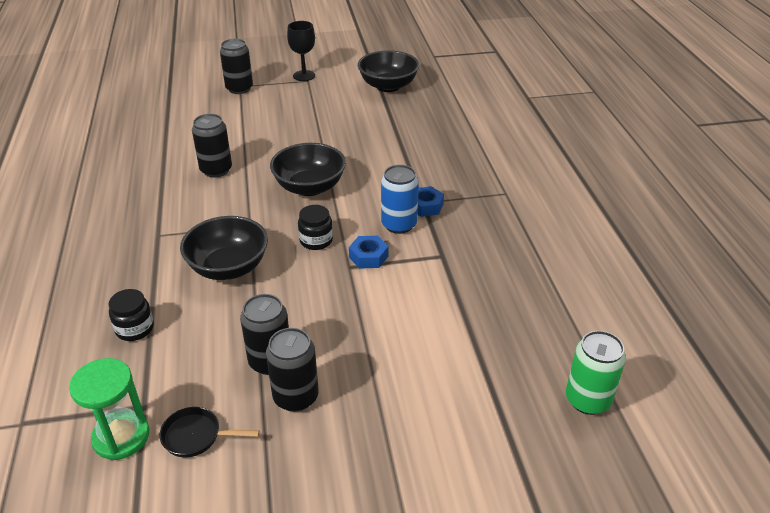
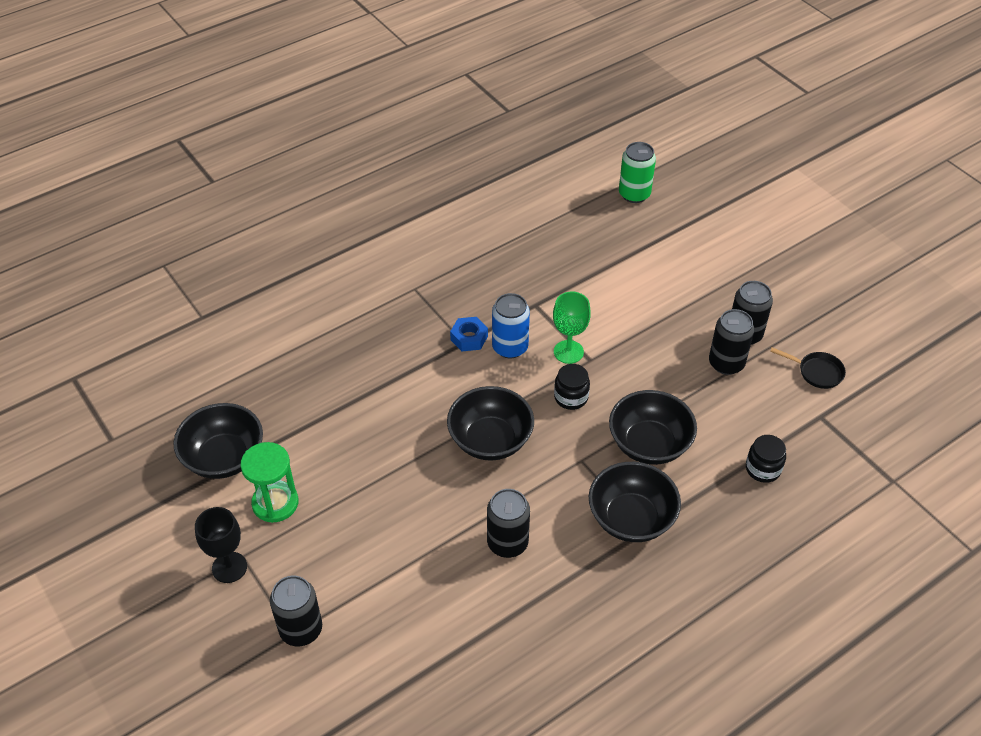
camera: 115 degrees left, 10 degrees up
(121, 437) = (851, 413): green hourglass -> green hourglass (275, 503)
(173, 231) = (631, 518): none -> black bowl
(196, 436) = (817, 372): black pan -> black pan turned 45 degrees counterclockwise
(368, 257) = (568, 352): blue nut -> green goblet

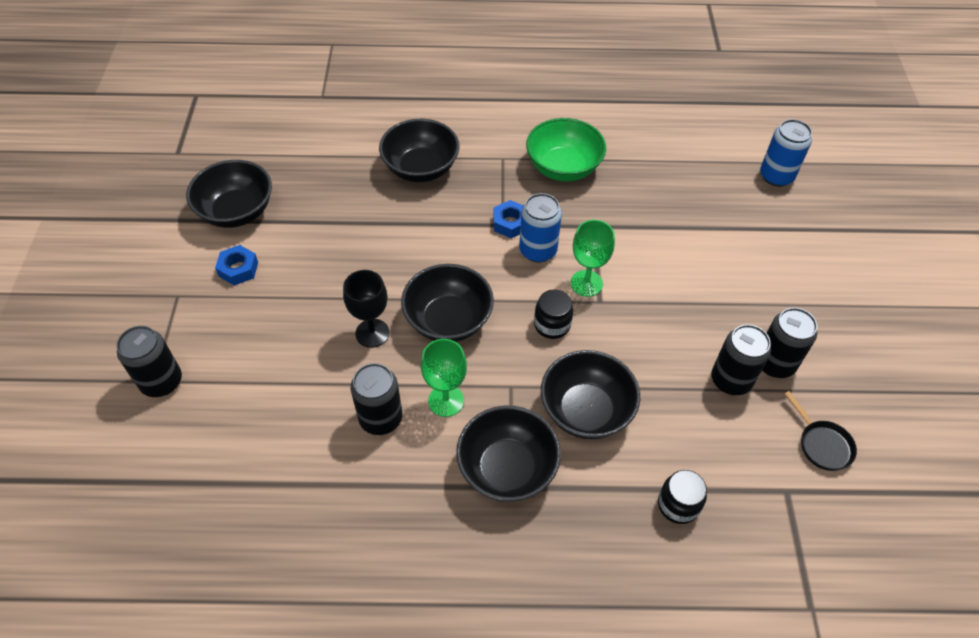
camera: 35 degrees right, 5 degrees up
(229, 567) = (161, 298): black goblet -> black goblet (372, 333)
(275, 503) = (238, 269): green hourglass -> blue nut
(353, 333) = (421, 168): none -> black bowl
(470, 271) = (563, 168): none -> green bowl
(544, 500) = (446, 401): none -> green goblet
(634, 194) = (776, 176): green can -> blue can

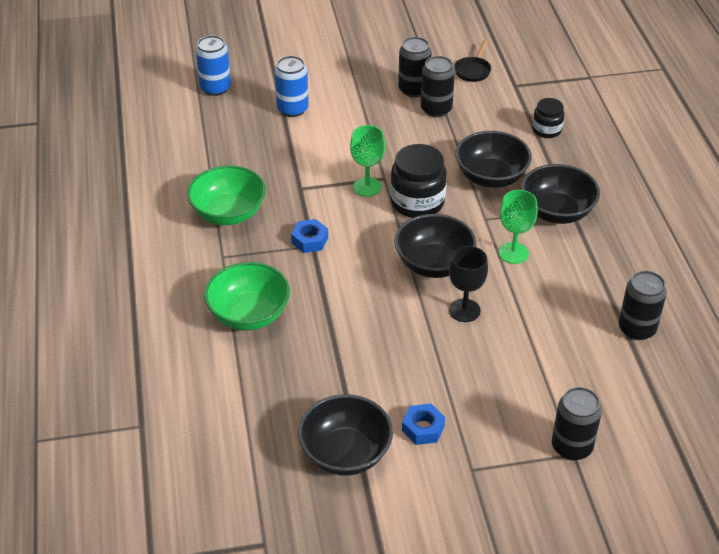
camera: 100 degrees left, 10 degrees down
(381, 418) = (545, 288): black can -> black can (637, 329)
(421, 168) = (249, 315): black bowl -> green bowl
(538, 250) = (338, 219): blue can -> blue can (292, 109)
(552, 325) = (417, 202): black jar -> black jar, size x1.72
(822, 444) = (473, 70): black pan -> black pan turned 150 degrees clockwise

